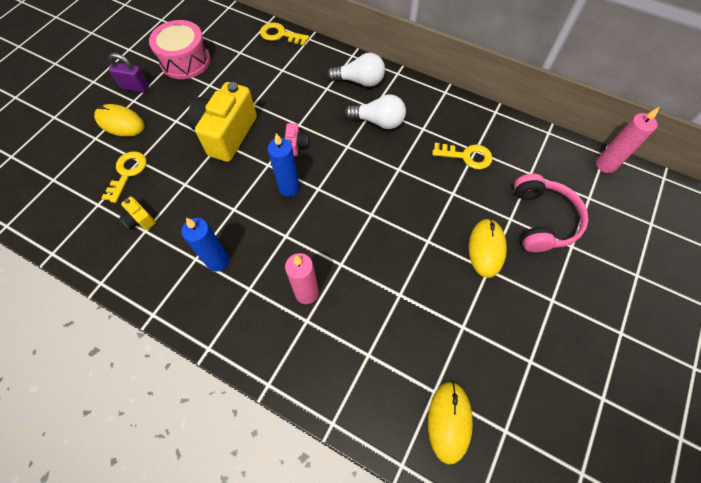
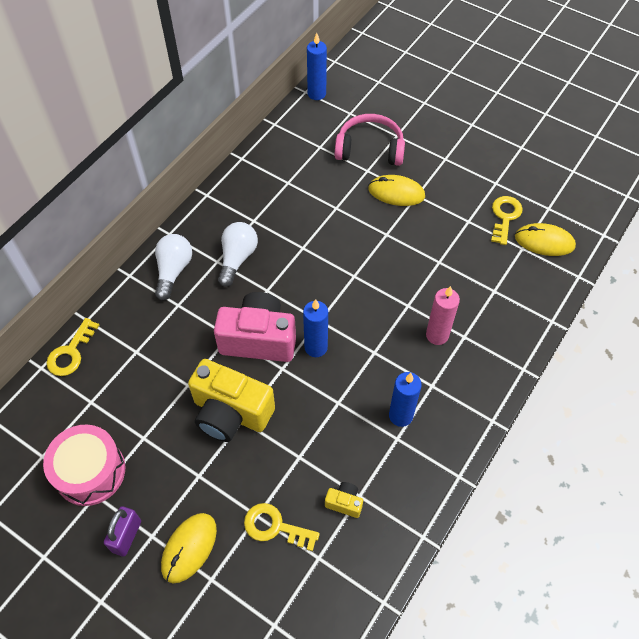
camera: 85 degrees left, 5 degrees down
(140, 220) = (344, 503): yellow camera -> yellow camera turned 120 degrees counterclockwise
(296, 145) = (258, 339): pink camera -> pink camera, size x2.33
(467, 156) = (294, 190): yellow key -> yellow key (505, 217)
(605, 165) = (316, 94): pink candle -> blue candle

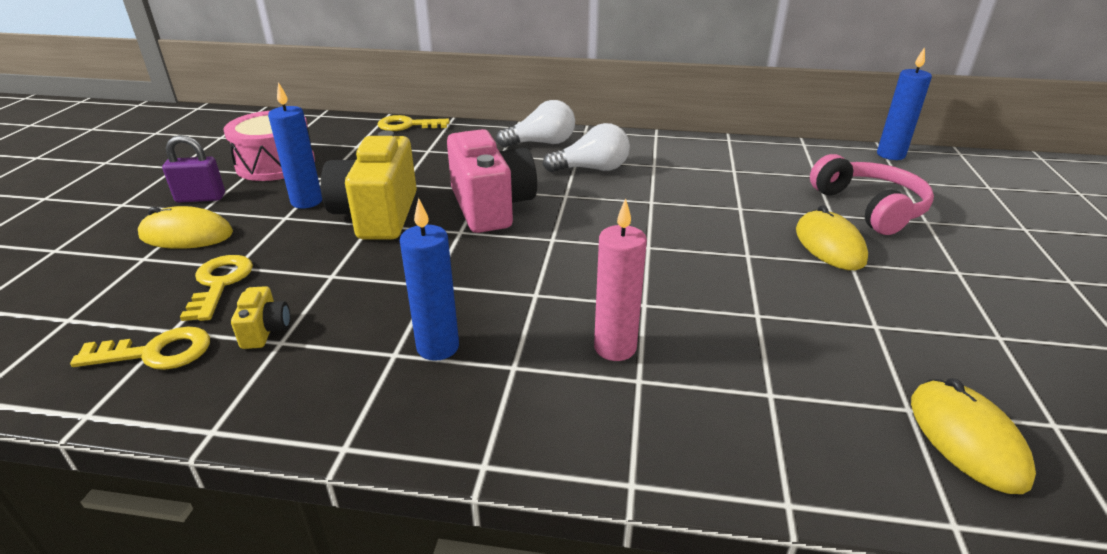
camera: 65 degrees right, 25 degrees down
(316, 347) = (508, 246): blue candle -> blue candle (307, 202)
(505, 217) = (945, 366): yellow key -> yellow key (156, 352)

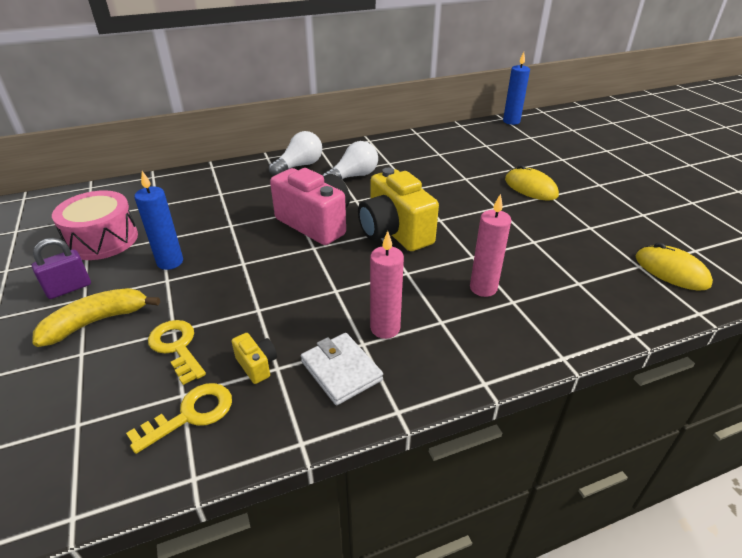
camera: 30 degrees left, 5 degrees up
(186, 235) = (96, 322): yellow mouse -> yellow banana
(338, 373) = (341, 371): none -> white wallet
(377, 215) = (240, 255): yellow camera -> yellow camera (394, 232)
(407, 125) = (180, 177): yellow key -> none
(438, 347) = (385, 328): blue candle -> pink candle
(869, 207) = (529, 158): pink headphones -> none

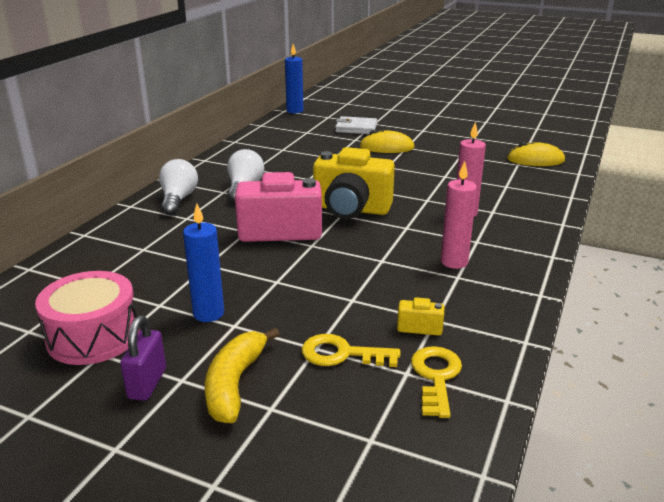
camera: 45 degrees left, 10 degrees down
(341, 371) = (474, 296): white wallet -> white wallet (356, 128)

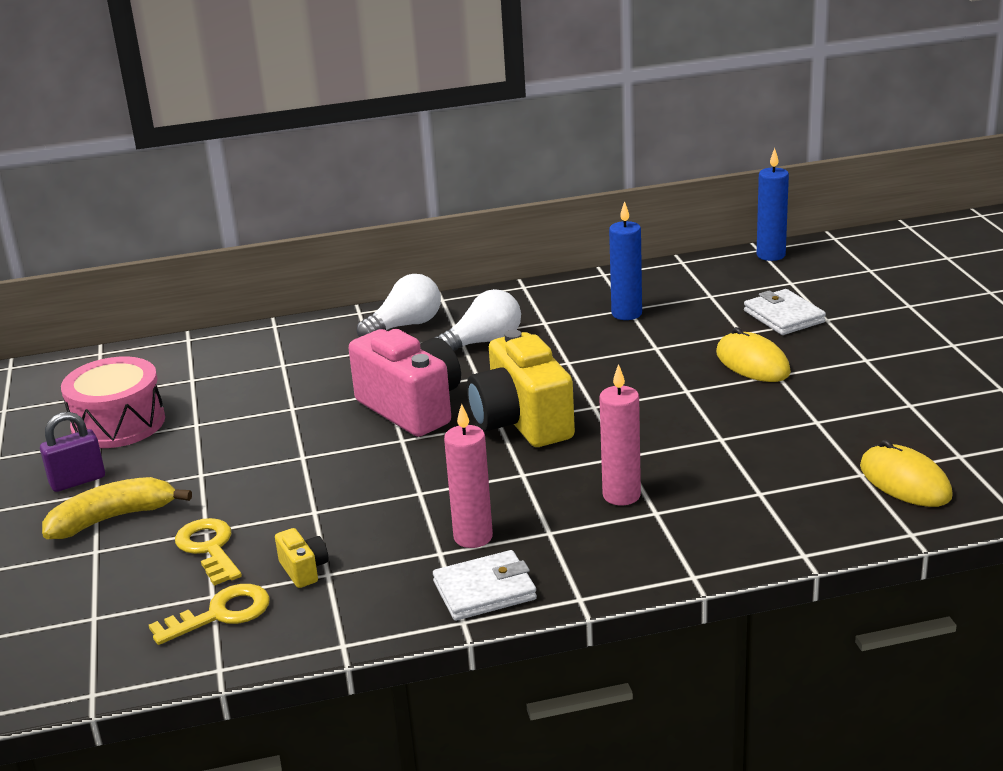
camera: 55 degrees right, 0 degrees up
(208, 313) = (206, 453): blue candle -> blue candle (626, 314)
(515, 278) = (485, 590): none -> white wallet

